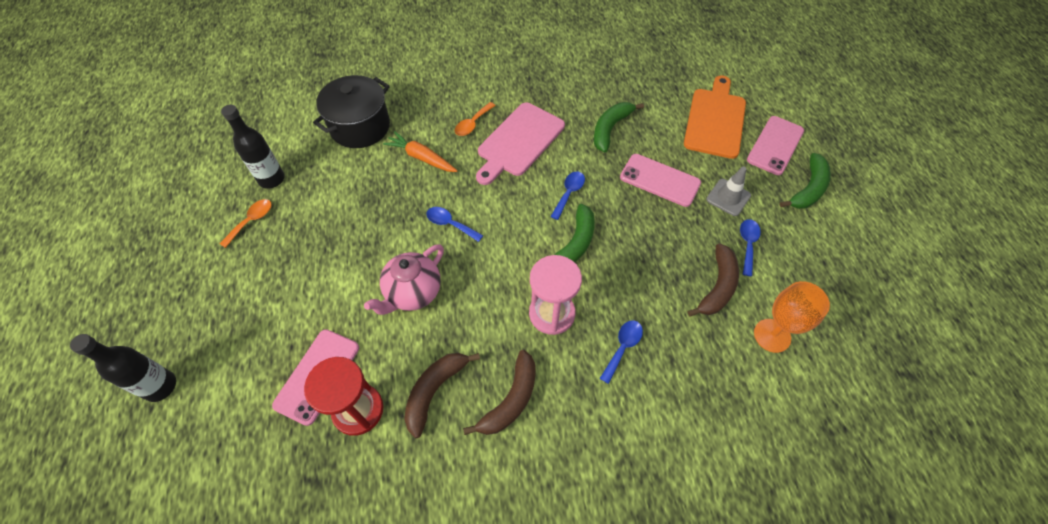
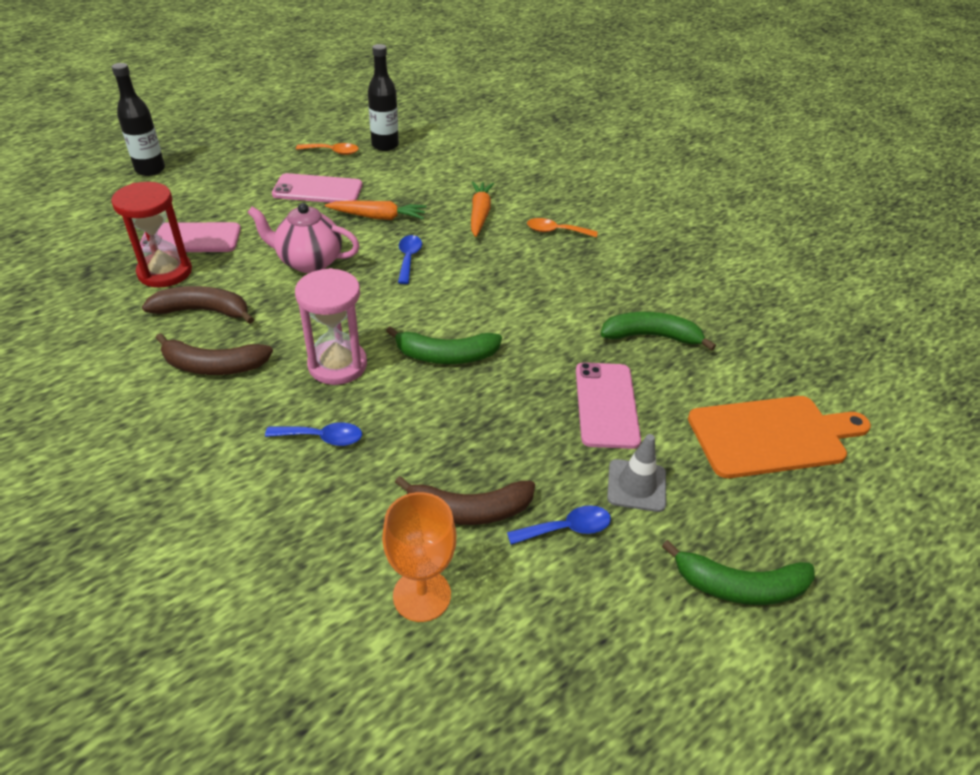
camera: 60 degrees right, 15 degrees down
(360, 127) = (486, 167): black pot -> none
(380, 223) = (378, 217): none -> orange carrot
(519, 142) = (561, 270): pink cutting board -> none
(569, 193) = (518, 330): blue spoon -> none
(775, 145) = (792, 521): pink phone -> pink phone (318, 190)

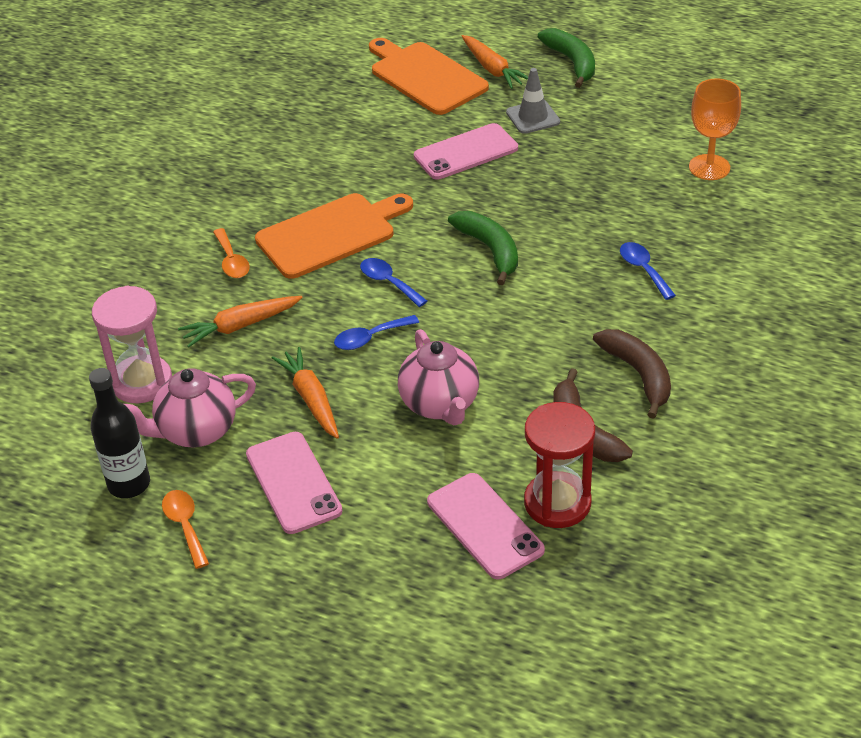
camera: 115 degrees left, 0 degrees up
(150, 170) = (378, 687): black bottle -> none
(337, 365) = (562, 303): pink hourglass -> pink hourglass (142, 382)
(400, 173) = (195, 431): none -> pink teapot
(469, 510) = (629, 175): brown banana -> none
(548, 283) = (330, 234): none -> orange cutting board
(567, 528) = (599, 132): blue spoon -> blue spoon (388, 282)
(651, 336) = (358, 155): green banana -> none
(761, 499) = (492, 69): none -> orange carrot

